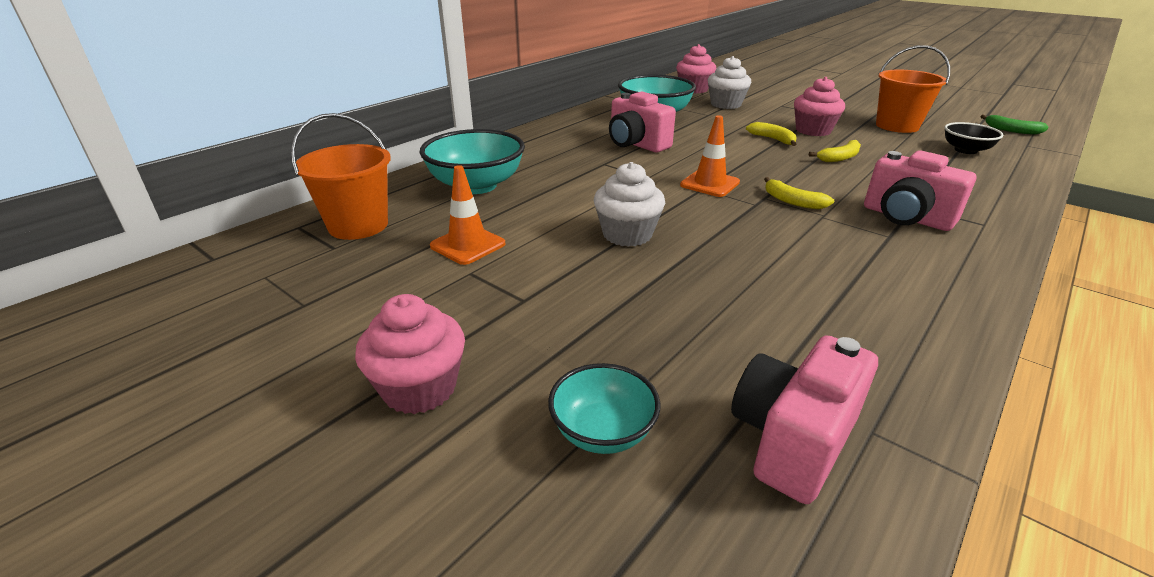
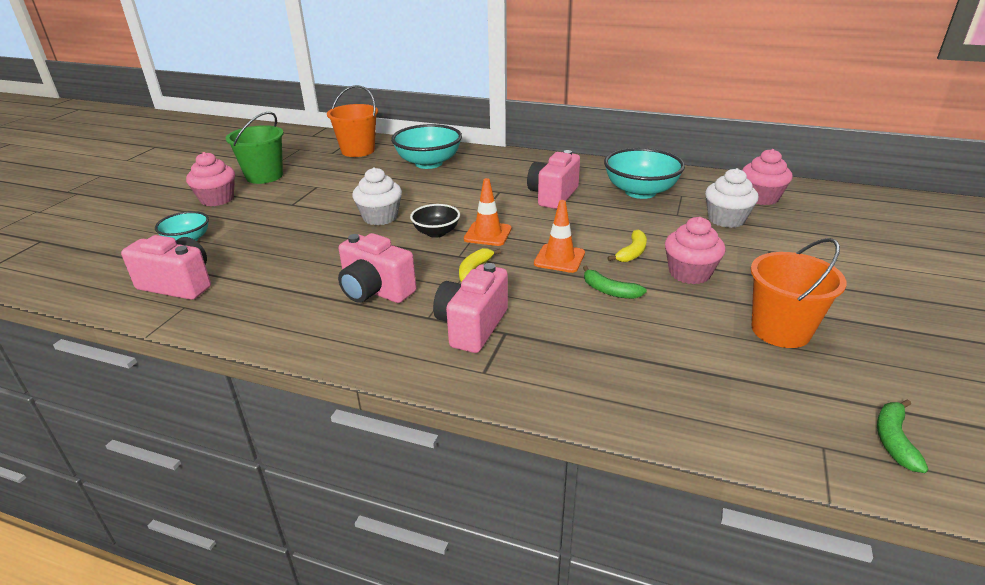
camera: 70 degrees right, 0 degrees up
(359, 322) = (264, 176): none -> green bucket
(468, 245) = (346, 179): orange traffic cone -> orange traffic cone (559, 258)
(832, 258) = (375, 291): none -> pink camera
(839, 158) = (609, 291): yellow banana -> green banana
(965, 150) = (729, 381): black bowl -> black bowl (436, 232)

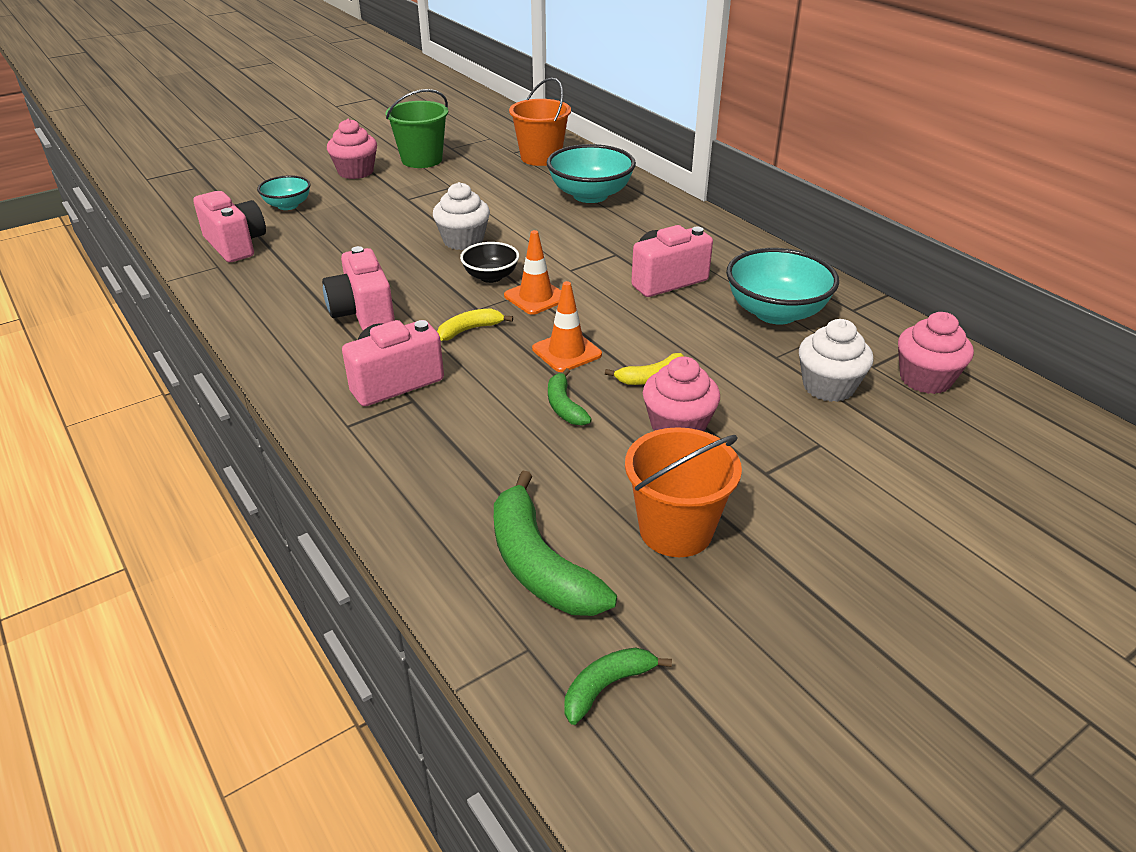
camera: 35 degrees right, 5 degrees up
(747, 392) = (539, 564): none -> green banana

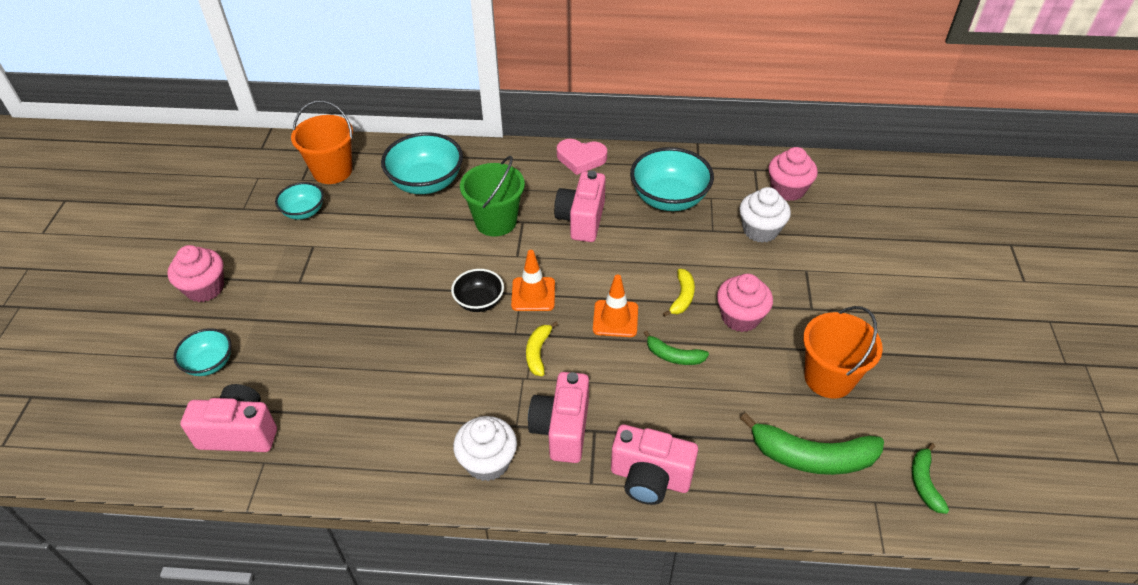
camera: 50 degrees left, 10 degrees up
(363, 313) = (451, 401): pink camera -> pink camera (650, 478)
(422, 160) = (240, 237): green bucket -> green bucket (496, 221)
(463, 241) = (409, 287): white cupcake -> white cupcake (488, 462)
(481, 168) = (304, 212): none -> turquoise bowl
(744, 245) = (581, 159): none -> pink heart

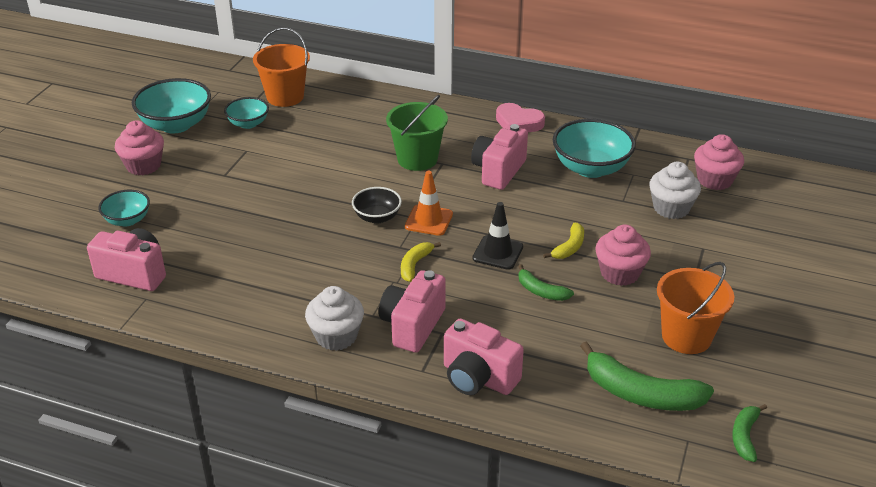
camera: 15 degrees right, 10 degrees down
(426, 183) = (365, 119): turquoise bowl -> turquoise bowl (176, 125)
(615, 319) = (498, 253): orange traffic cone -> black traffic cone

